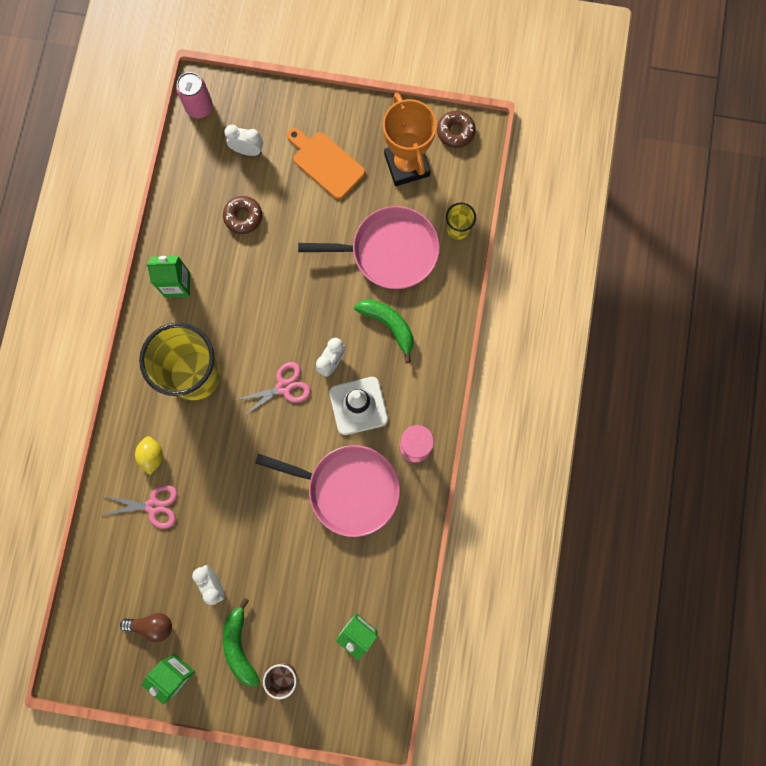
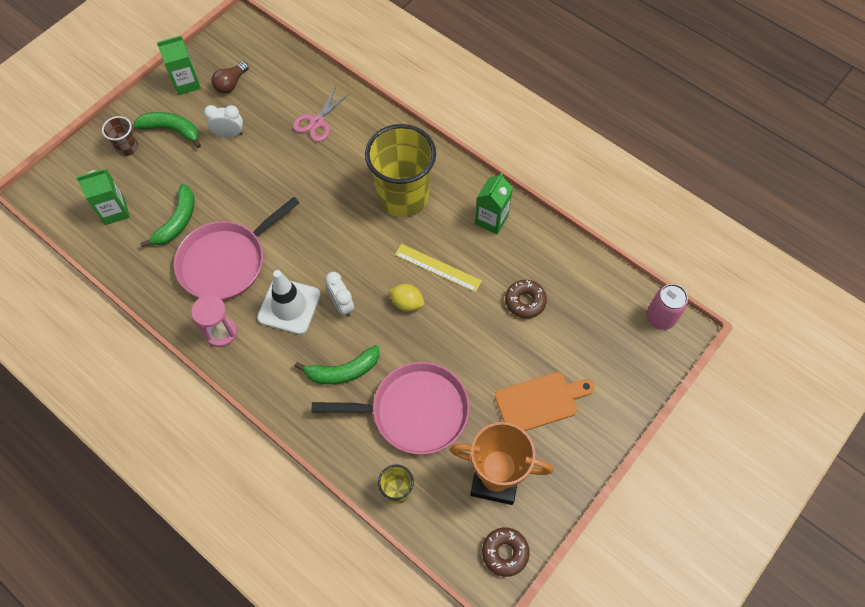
camera: 120 degrees right, 15 degrees down
(152, 456) = (356, 138): yellow lemon -> yellow lemon (407, 303)
(248, 150) = (591, 338): white clock -> none
(251, 304) = (438, 267): none -> yellow ruler
(284, 387) = (346, 256): pink scissors -> none
(335, 564) = (177, 221): none -> green banana
(389, 251) = (414, 411): pink pan -> pink pan turned 120 degrees counterclockwise

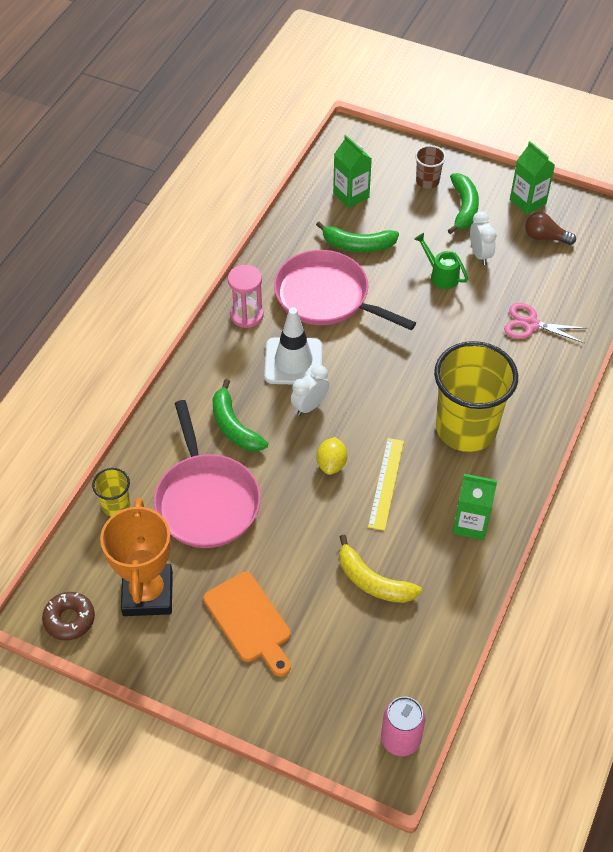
camera: 75 degrees right, 10 degrees down
(240, 168) = (441, 275): none -> green watering can
(525, 301) = (372, 581): brown donut -> yellow banana

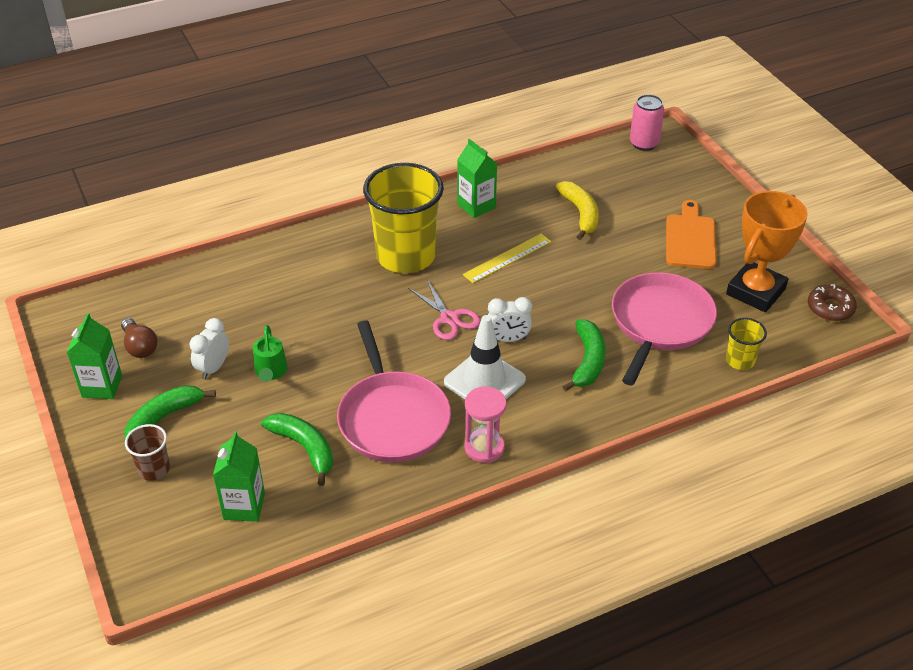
camera: 140 degrees left, 10 degrees down
(331, 464) = (535, 291): yellow lemon -> none
(531, 324) = (257, 291): pink scissors -> pink scissors (449, 318)

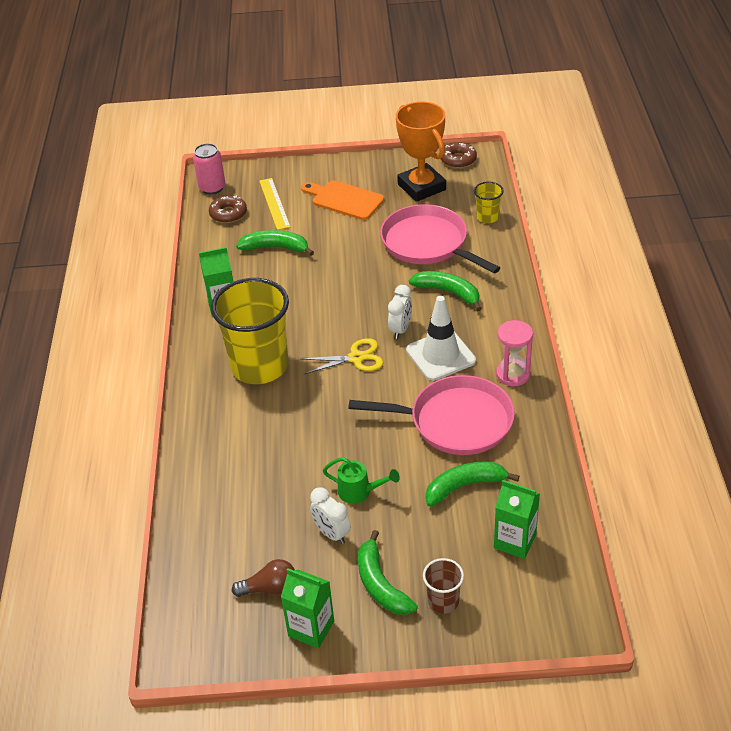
camera: 65 degrees left, 0 degrees up
(449, 318) = (356, 358): pink scissors -> yellow scissors
(507, 258) = (302, 304): yellow ruler -> yellow ruler (274, 203)
(580, 214) = (276, 248): yellow banana -> green banana
(611, 167) = (228, 214): none -> brown donut

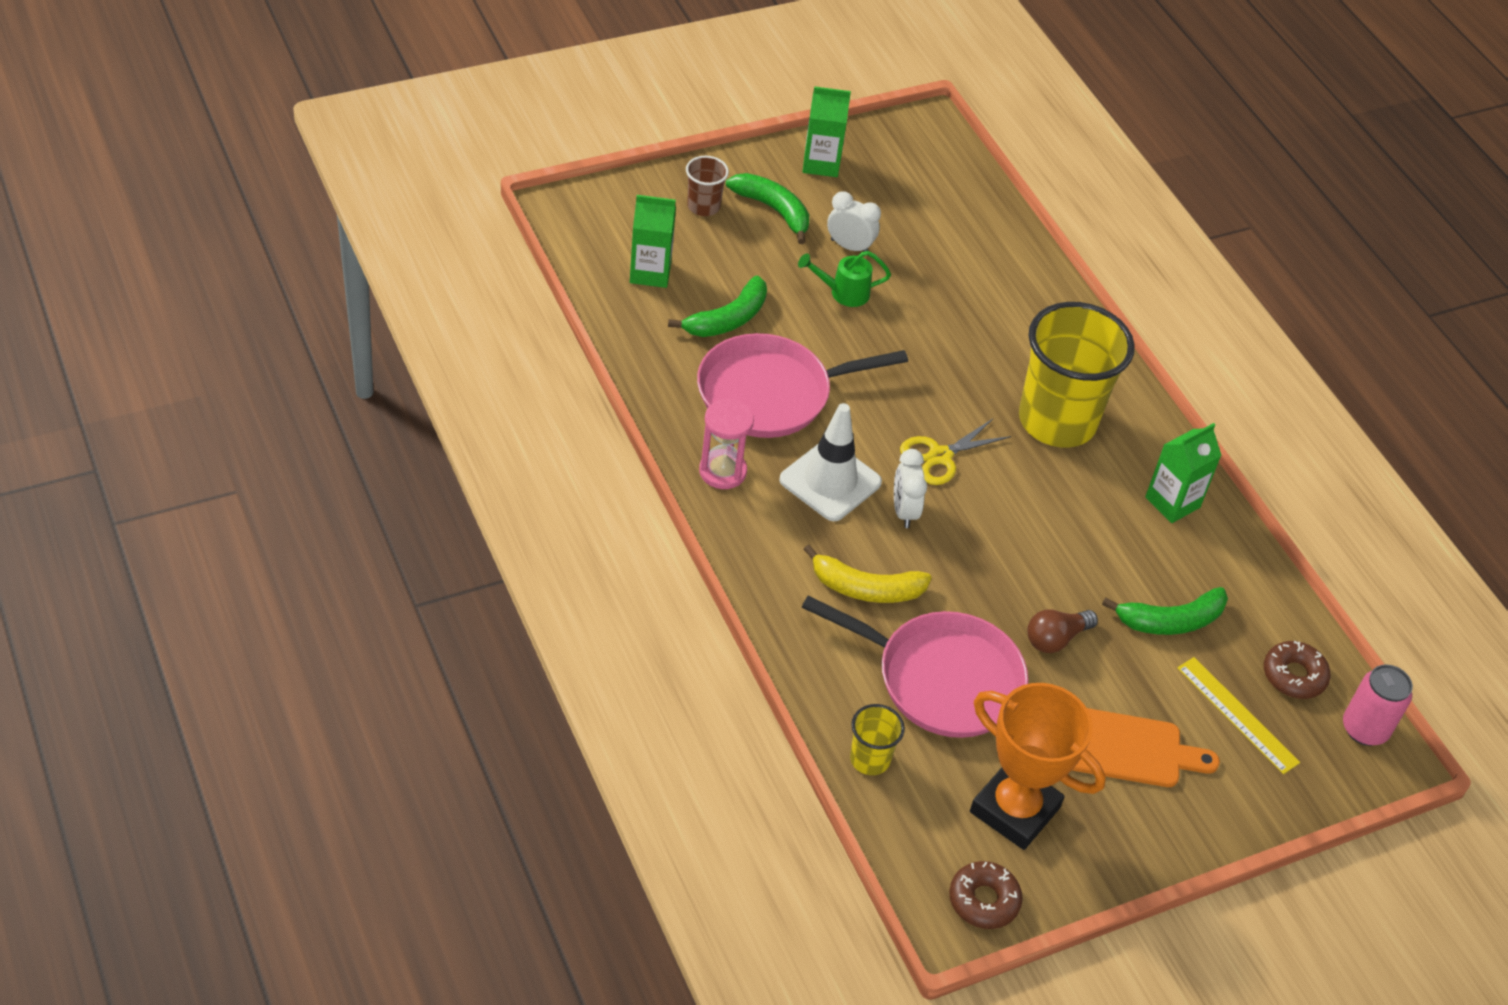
camera: 150 degrees right, 5 degrees up
(269, 588) = (882, 188): brown light bulb -> brown light bulb (1056, 639)
(448, 292) = (865, 588): green banana -> yellow banana

